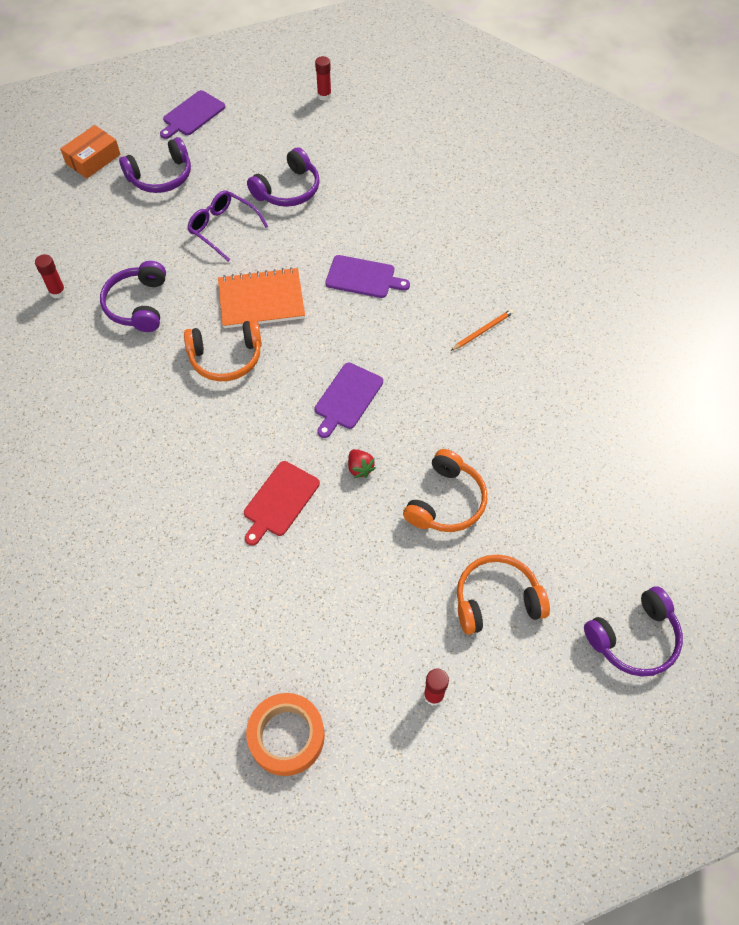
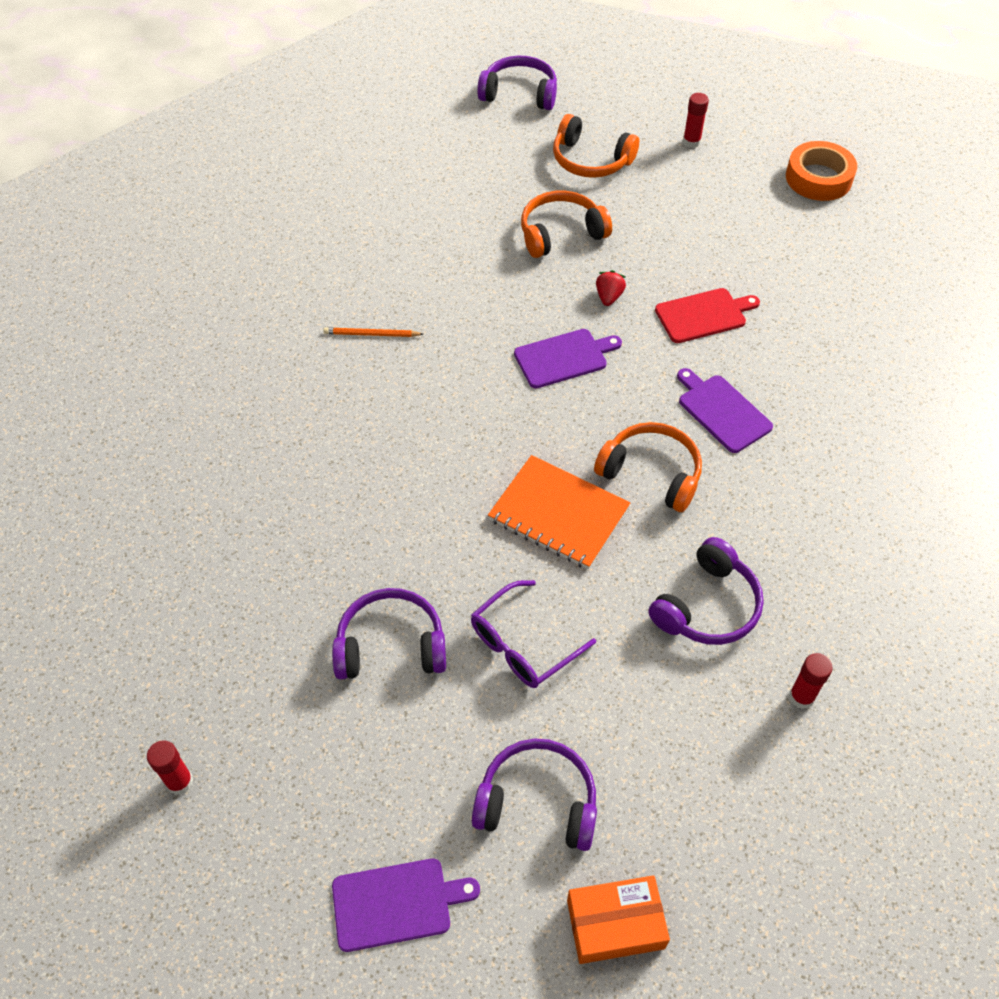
camera: 140 degrees left, 5 degrees down
(223, 228) = (523, 644): purple glasses -> purple glasses turned 60 degrees clockwise
(363, 277) = (424, 464): purple cutting board -> purple cutting board (722, 411)

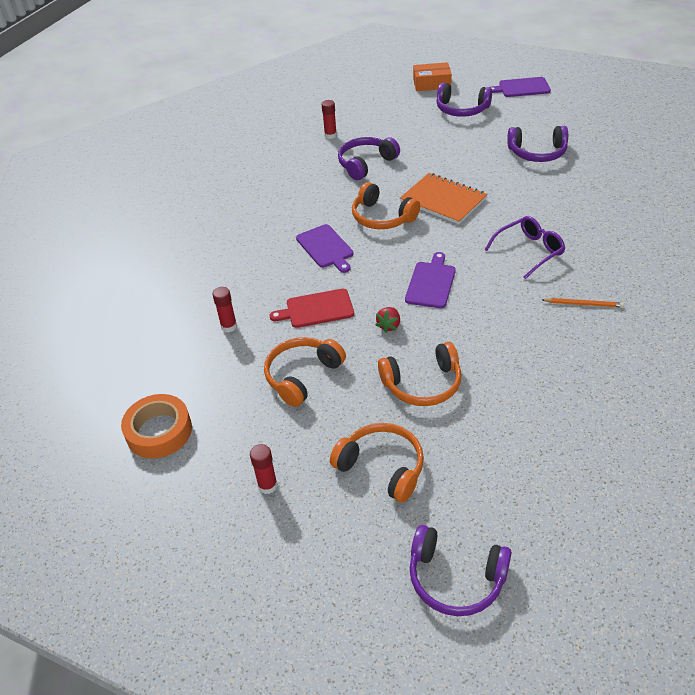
camera: 170 degrees left, 10 degrees down
(180, 782) = (630, 115): red glue stick -> red glue stick (229, 326)
(523, 644) = (466, 152): purple glasses -> purple glasses (529, 251)
(564, 358) = (431, 283): purple cutting board -> purple cutting board turned 120 degrees clockwise
(693, 236) = (302, 376): none -> orange headphones

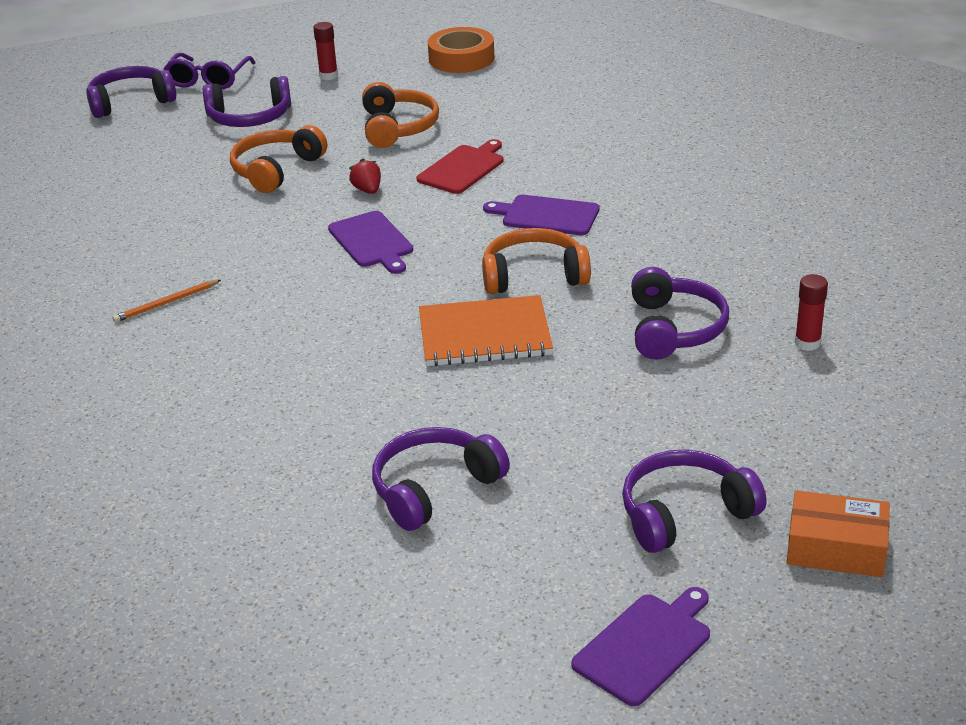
camera: 135 degrees right, 10 degrees down
(229, 326) = (525, 122): red glue stick -> none
(382, 467) = (250, 118): orange headphones -> purple headphones
(431, 84) = (836, 548): orange box -> orange box turned 60 degrees clockwise
(529, 251) = (289, 328): purple glasses -> purple glasses (208, 80)

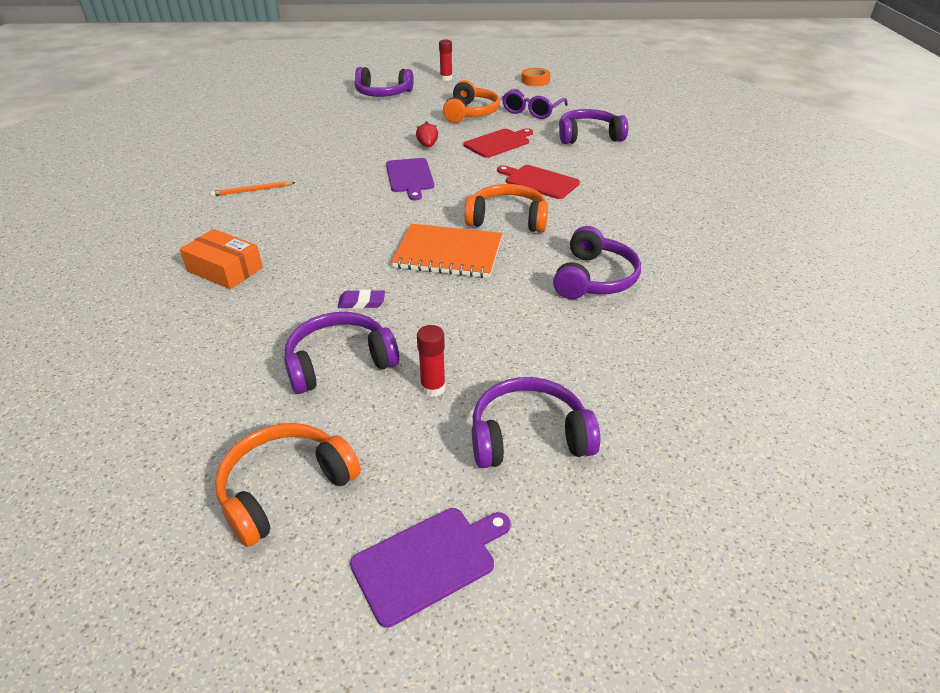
camera: 15 degrees right, 5 degrees up
(130, 102) = (320, 75): purple headphones -> purple headphones (588, 136)
(208, 80) = (373, 70): purple glasses -> purple glasses (532, 111)
(276, 170) = (378, 124): orange headphones -> orange headphones (285, 488)
(415, 416) = (361, 302): none -> purple eraser
(461, 58) = (535, 81): orange tape -> orange tape, size x0.64
(547, 215) = (539, 181): purple cutting board -> red cutting board
(807, 343) = (699, 312): red glue stick -> red glue stick (433, 388)
(836, 548) = (653, 508): orange box -> orange box (225, 269)

